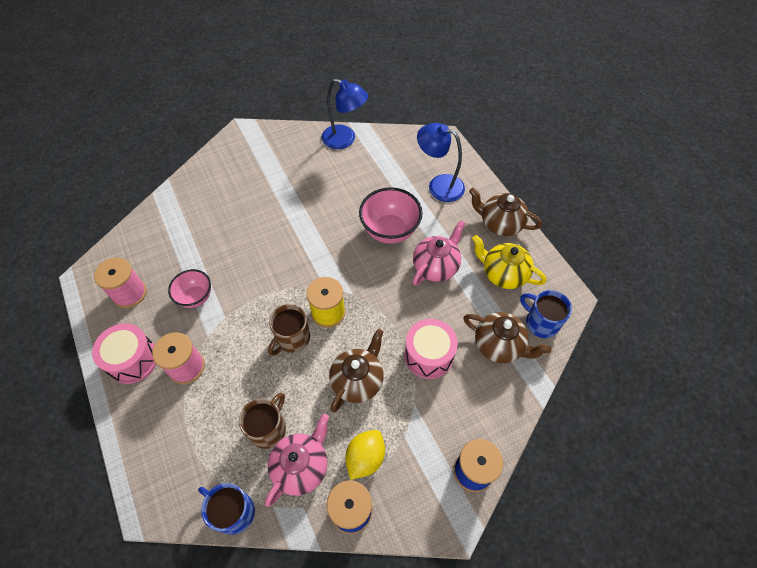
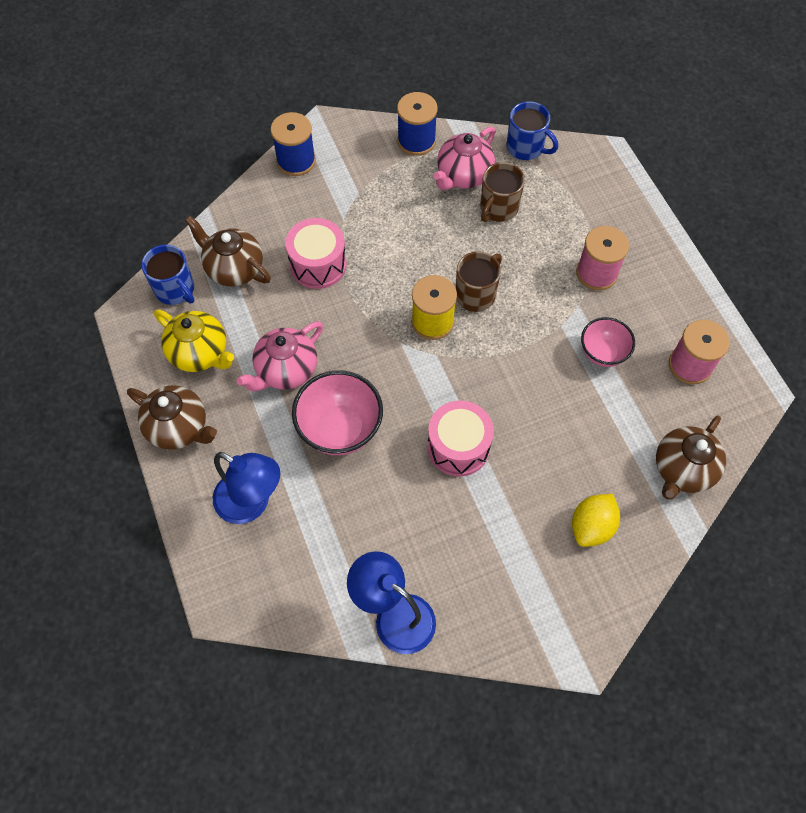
camera: 175 degrees left, 5 degrees up
(133, 360) = (661, 285): pink drum -> pink drum (458, 447)
(358, 380) = (402, 245): brown teapot -> brown teapot (682, 469)
(365, 458) = (400, 178): yellow lemon -> yellow lemon (591, 526)

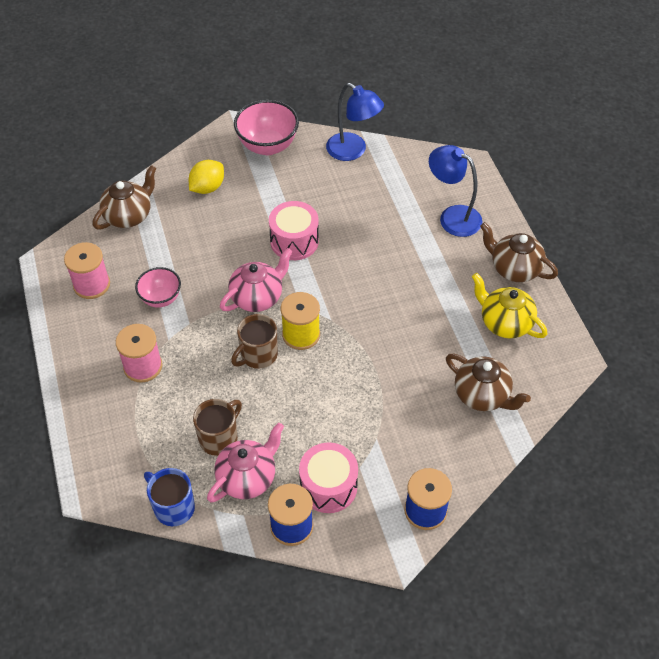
camera: 175 degrees left, 10 degrees down
(175, 290) = (535, 379): blue mug -> none
(286, 370) = (430, 304): pink teapot -> pink teapot (257, 297)
(318, 264) = (402, 393): pink drum -> pink drum (328, 486)
(340, 429) = (385, 259): pink bowl -> pink bowl (267, 146)

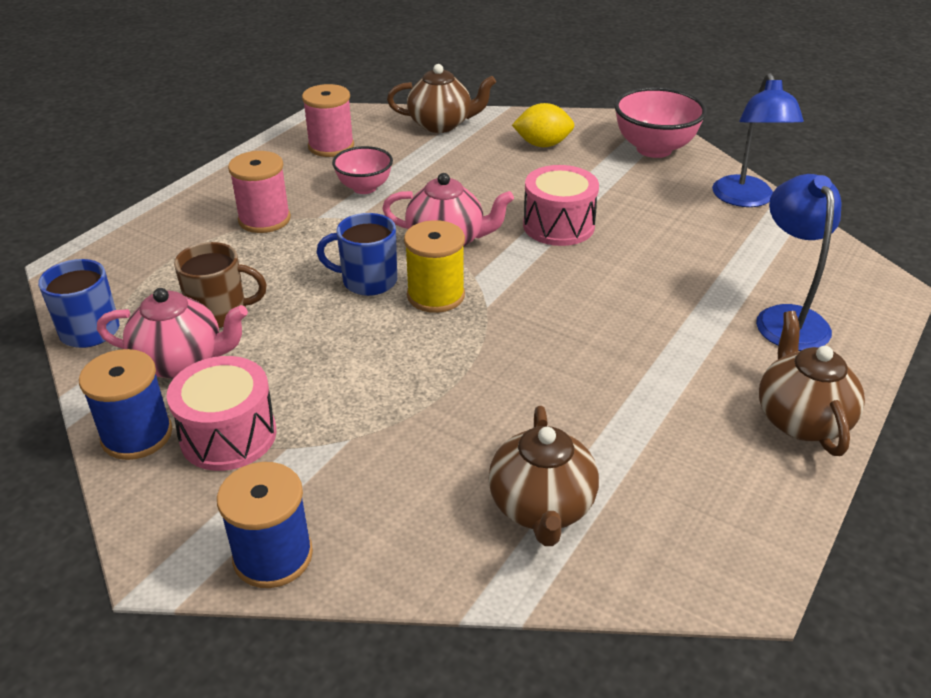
camera: 50 degrees right, 15 degrees down
(258, 355) = (368, 281): brown mug -> blue mug
(505, 323) = (697, 461): yellow teapot -> none

